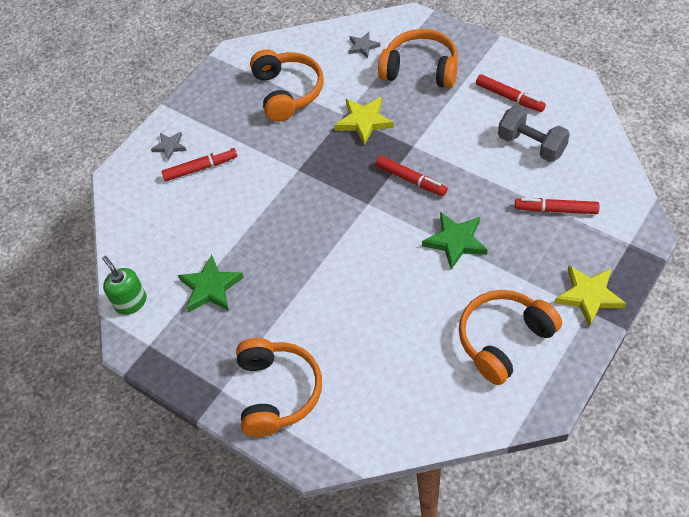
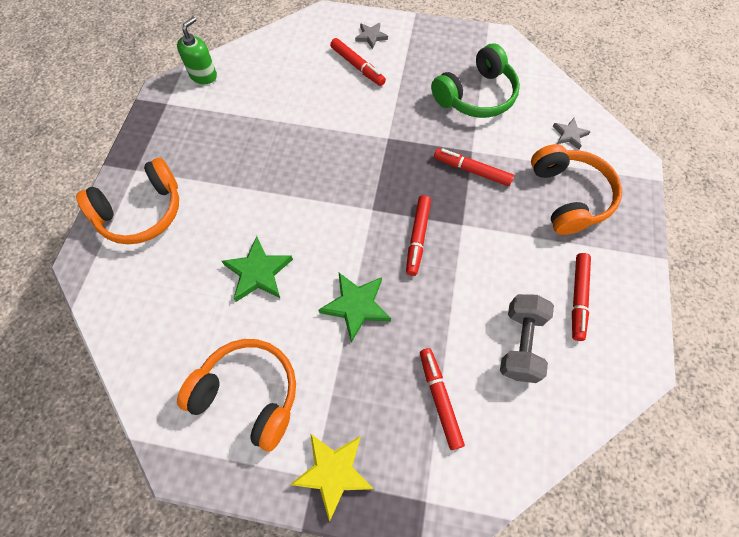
camera: 60 degrees right, 10 degrees up
(210, 287) = (235, 122): green star -> green star (258, 272)
(287, 92) = (476, 95): orange headphones -> green headphones
(364, 121) = (472, 170): yellow star -> red marker

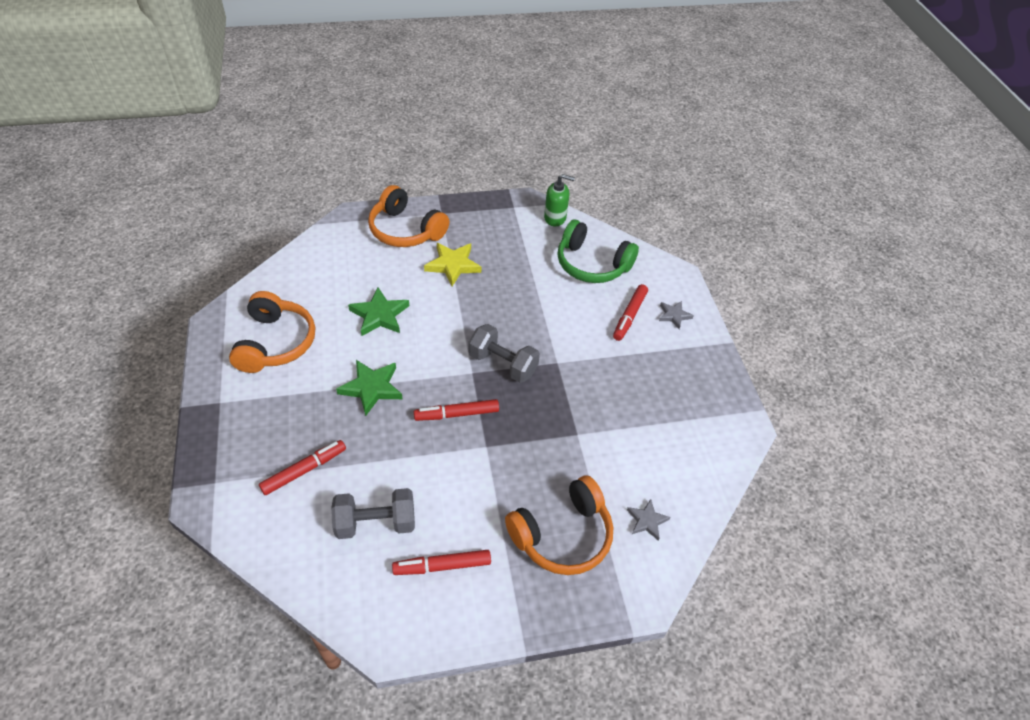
camera: 65 degrees right, 15 degrees down
(333, 472) = (226, 413): yellow star -> yellow star (453, 265)
(372, 181) = (503, 364): none -> grey dumbbell
(472, 170) = (553, 439): red marker -> none
(476, 95) = (651, 421): green headphones -> green headphones (592, 264)

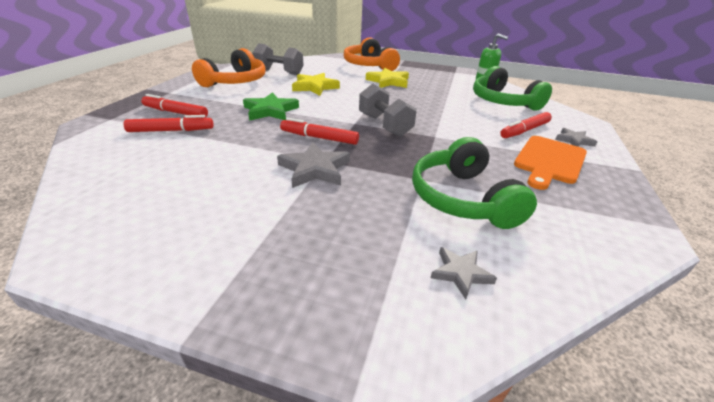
camera: 30 degrees right, 15 degrees down
(376, 523) = (178, 172): grey dumbbell -> grey dumbbell (279, 72)
(379, 315) = (315, 87): green star -> yellow star
(442, 566) = (193, 220): red marker -> red marker (175, 112)
(486, 462) = (315, 169): none -> grey star
(562, 535) = (341, 245): orange headphones -> none
(618, 444) = (462, 198): none -> green headphones
(663, 360) = (549, 161): none -> orange cutting board

